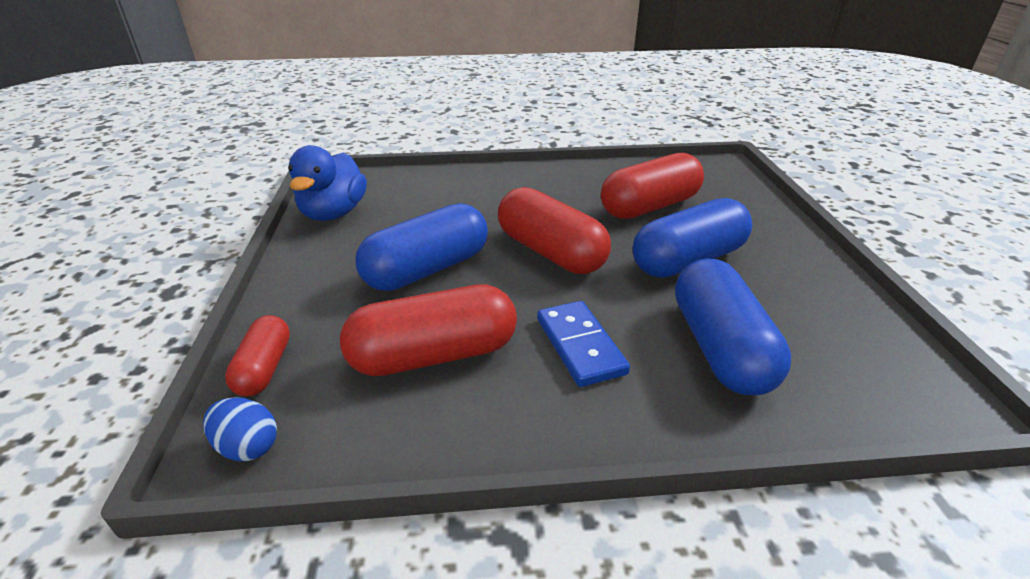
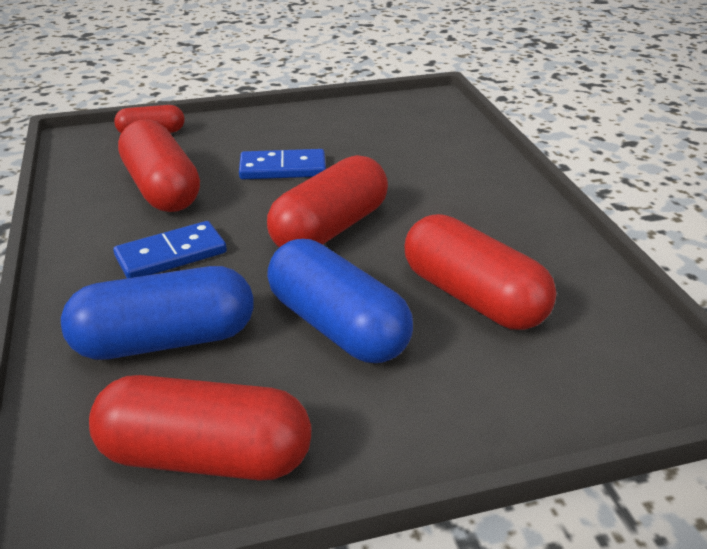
camera: 80 degrees right, 0 degrees up
(247, 446) = (81, 144): blue egg -> none
(333, 213) = (368, 113): blue duck -> none
(427, 269) = (283, 169): blue capsule -> blue domino
(847, 326) = (205, 456): none -> red capsule

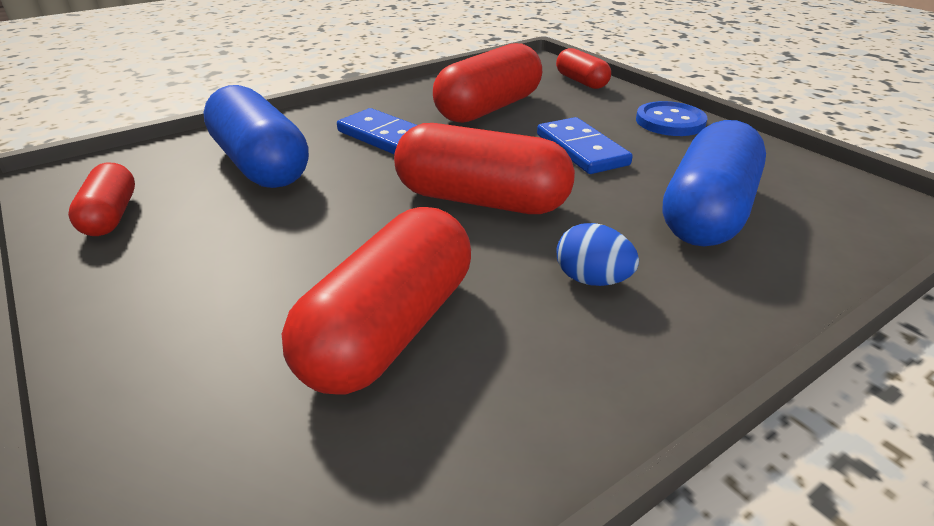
camera: 70 degrees right, 0 degrees up
(205, 456) = (111, 216): red capsule -> red capsule, size x0.56
(268, 123) = (670, 122): none -> blue button
(337, 326) = (301, 241): blue capsule -> blue capsule (707, 212)
(454, 211) = (592, 280): none -> blue egg

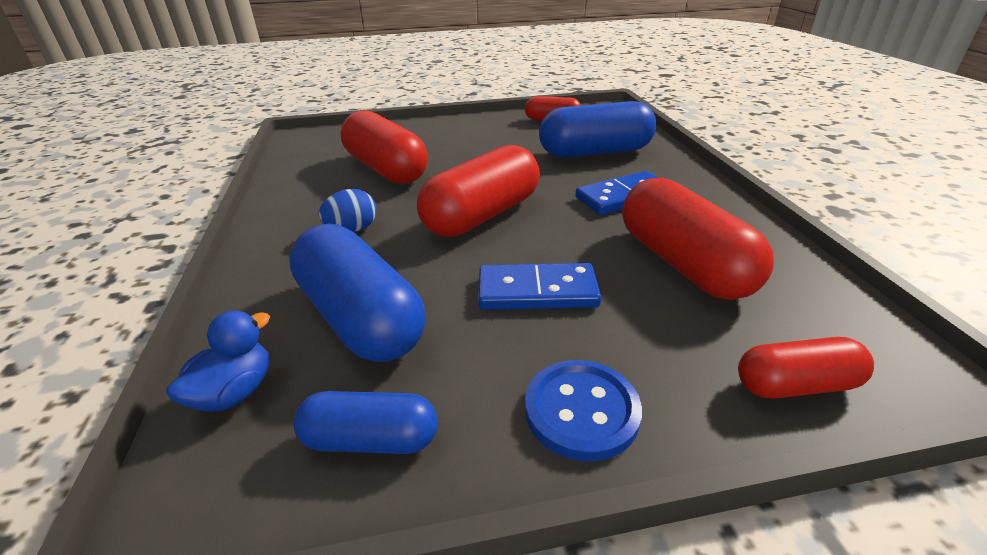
camera: 115 degrees right, 0 degrees up
(780, 170) = (371, 439): none -> blue capsule
(844, 234) = (235, 392): none -> blue duck

